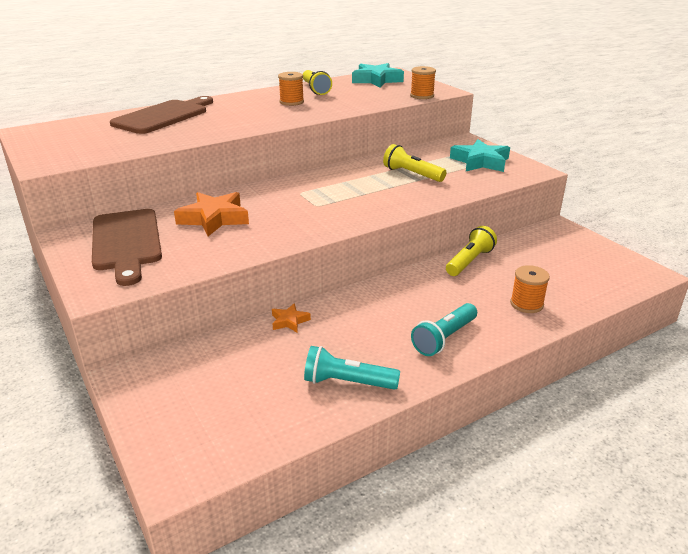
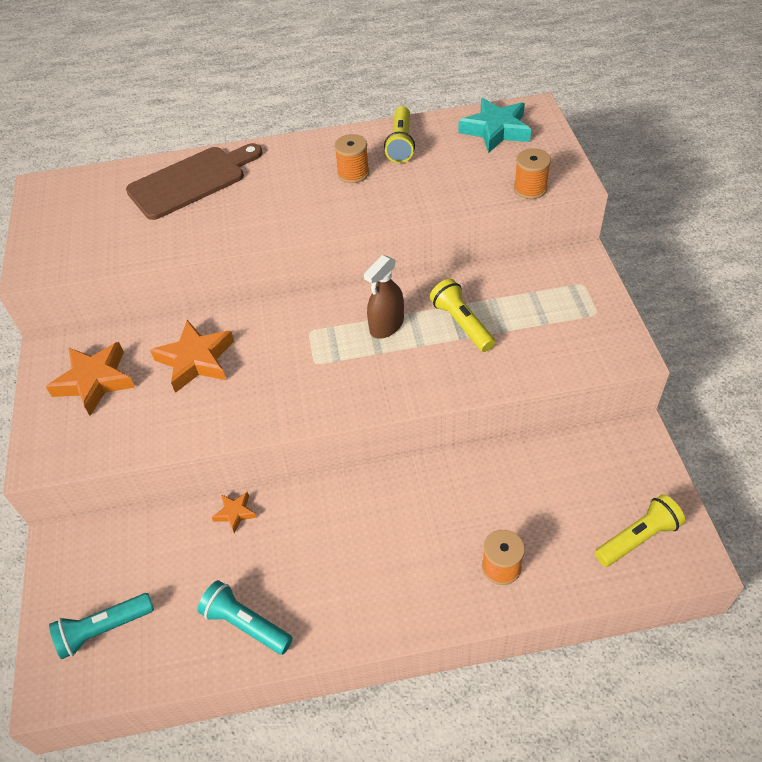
camera: 25 degrees right, 20 degrees up
(126, 242) = (95, 381): brown cutting board -> orange star
(358, 182) = (386, 325): none -> brown spray bottle
(444, 338) = (376, 592): turquoise flashlight -> turquoise flashlight (103, 629)
(469, 261) = (481, 470): yellow flashlight -> yellow flashlight (638, 538)
(480, 162) = (567, 315): turquoise star -> none

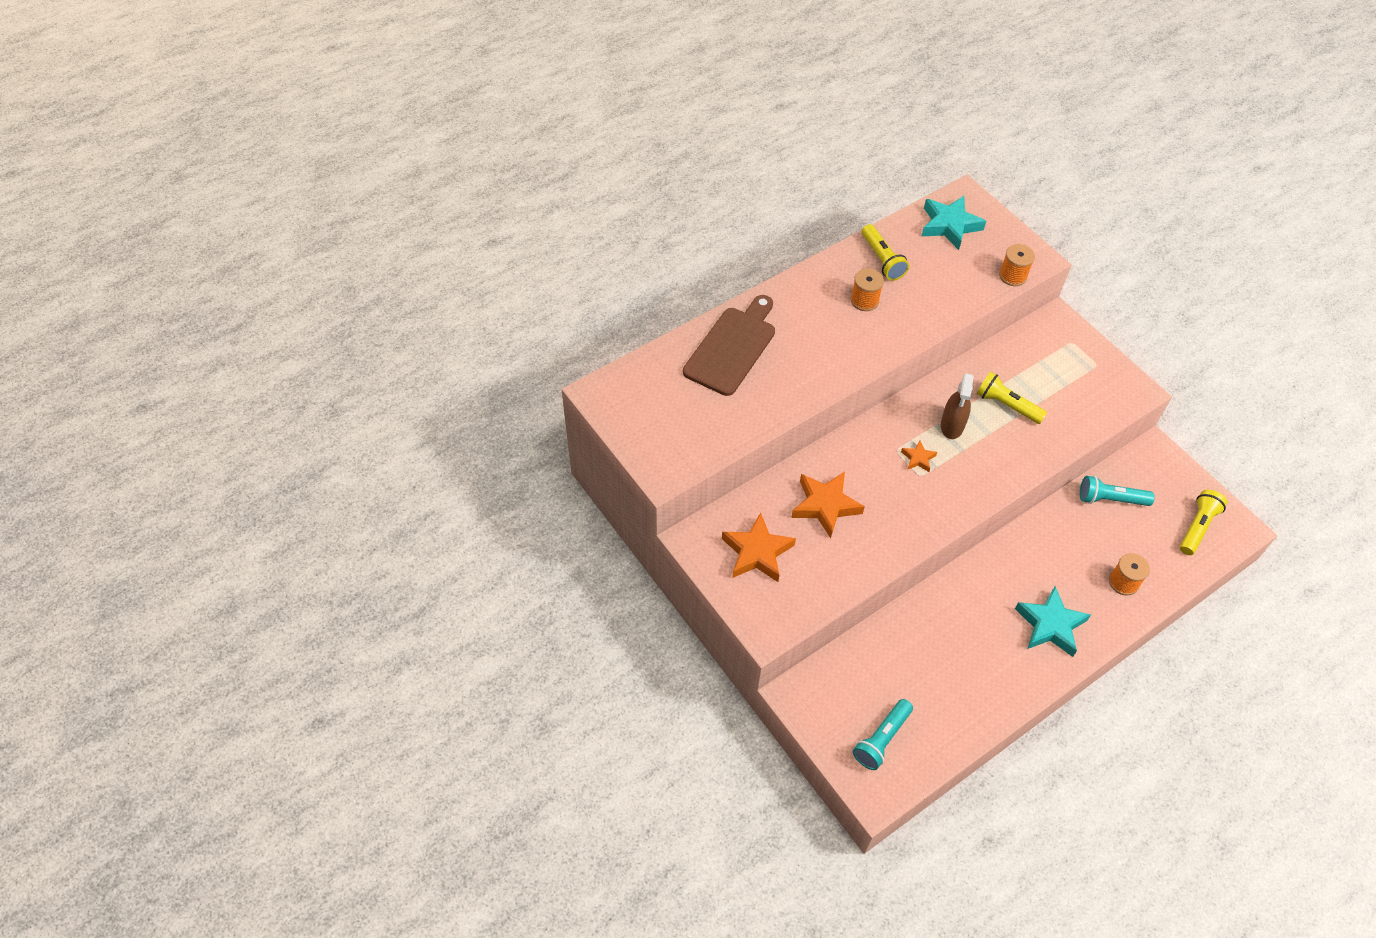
camera: 30 degrees left, 5 degrees up
(235, 513) = (912, 617): orange star -> orange star (918, 458)
(246, 624) = (980, 692): turquoise flashlight -> turquoise flashlight (1110, 499)
(379, 581) = (1050, 625): none -> turquoise star

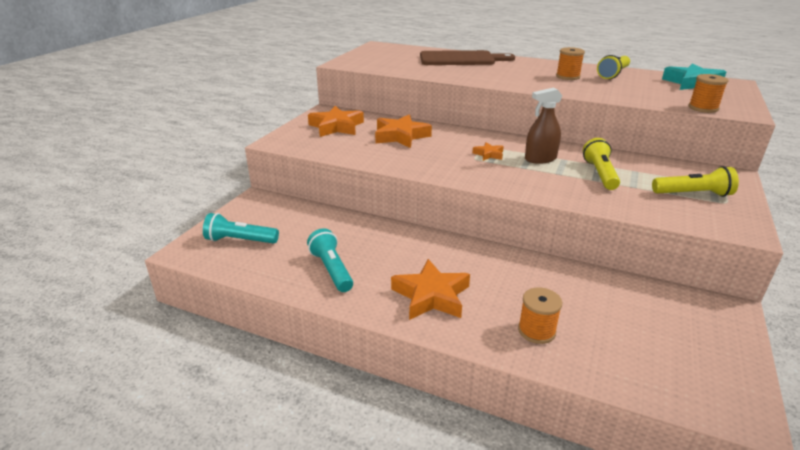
camera: 60 degrees right, 25 degrees down
(1050, 625) = (431, 296): turquoise star -> orange star
(1110, 499) = (622, 294): turquoise flashlight -> turquoise flashlight (332, 269)
(1197, 527) = (686, 371): yellow flashlight -> yellow flashlight (693, 194)

